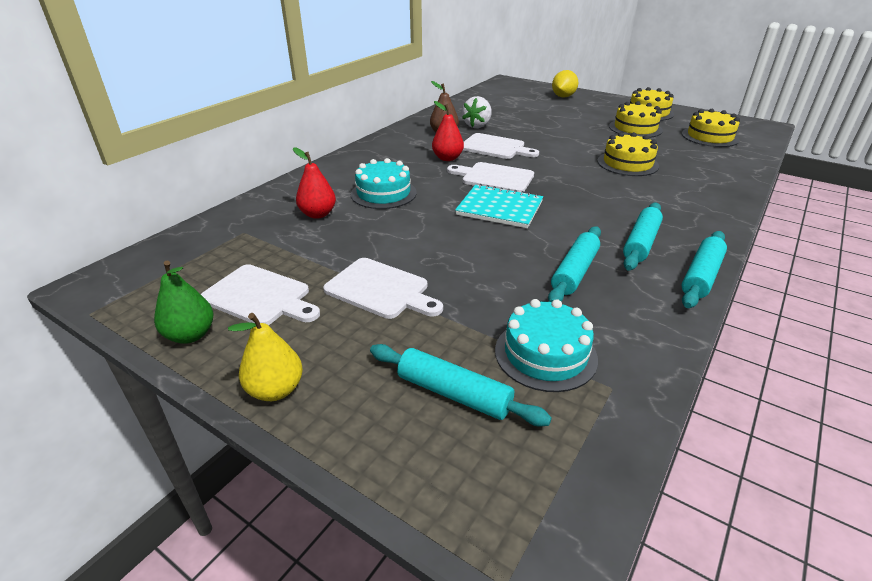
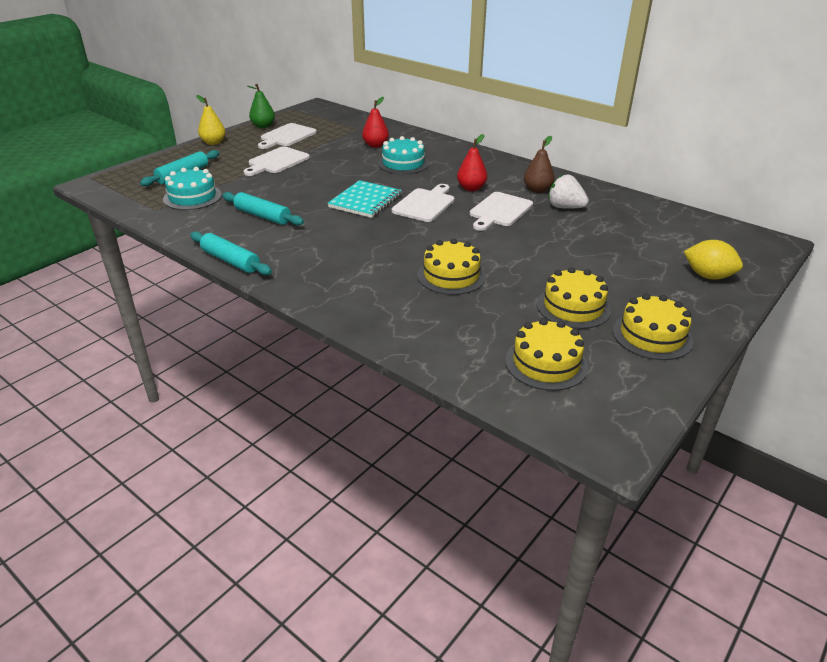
camera: 95 degrees right, 0 degrees up
(641, 243) = (287, 247): turquoise rolling pin -> none

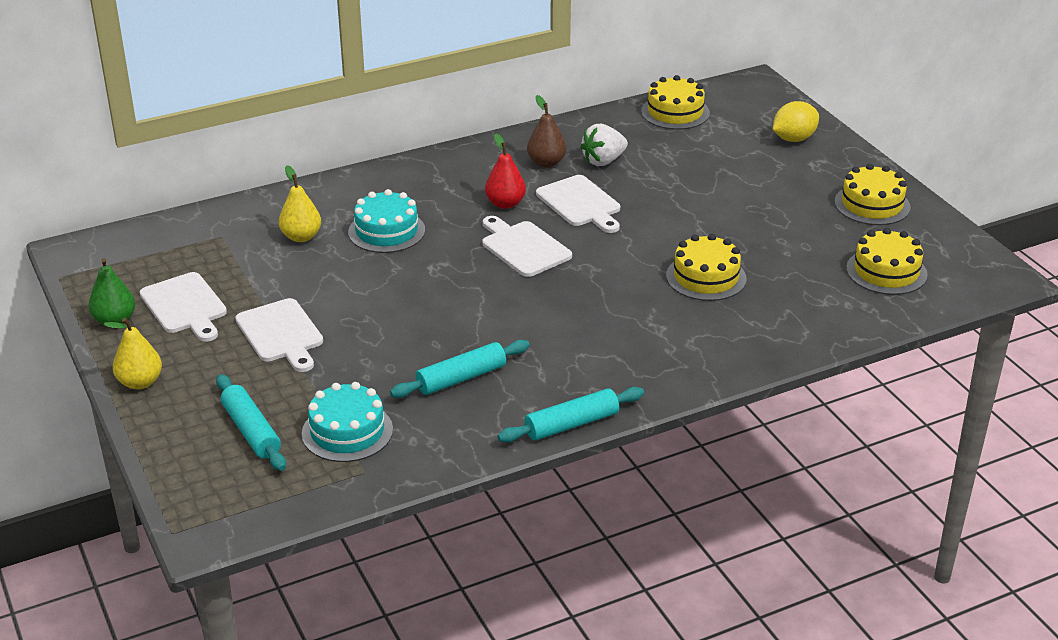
camera: 65 degrees left, 0 degrees up
(365, 201) = (480, 288): turquoise notebook -> none
(375, 145) = (301, 237): red pear -> yellow pear
(573, 307) = (805, 227): yellow cake -> yellow cake (675, 112)

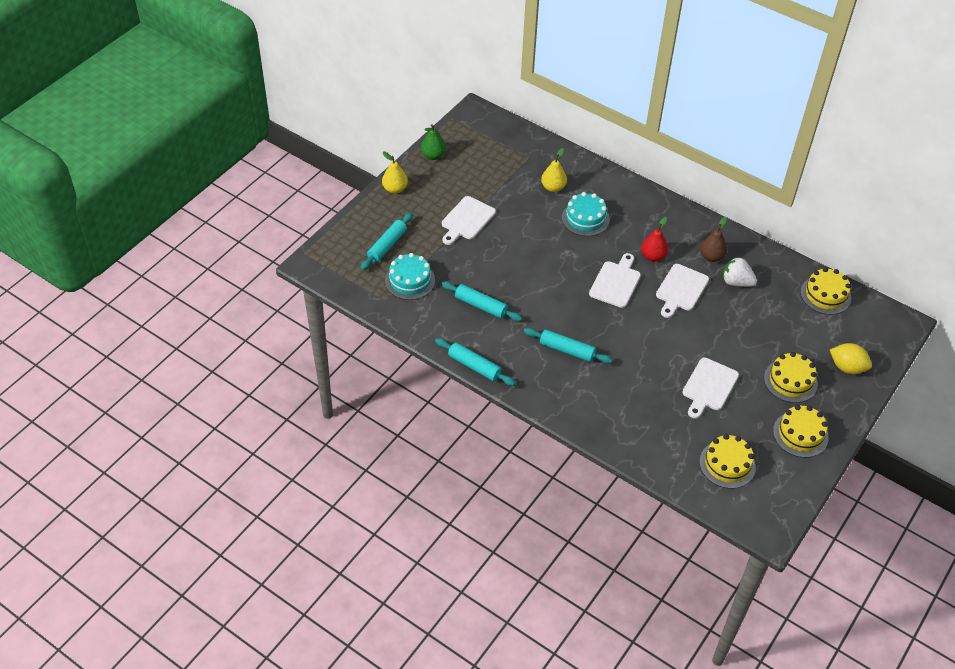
camera: 60 degrees right, 15 degrees up
(185, 306) = (462, 174): white cutting board -> white cutting board (709, 386)
(608, 329) = (567, 350): none -> turquoise rolling pin
(706, 277) = (651, 376): yellow cake -> yellow cake (790, 381)

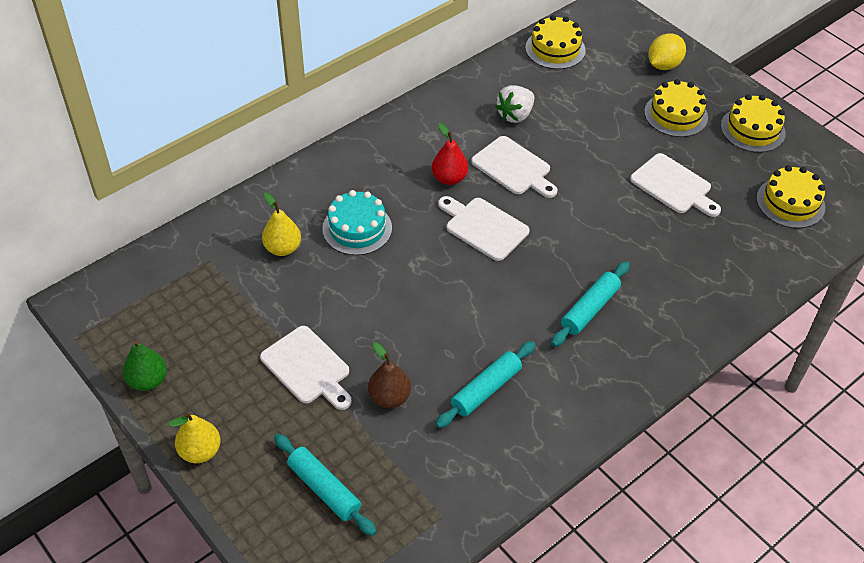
camera: 75 degrees left, 0 degrees up
(410, 280) = (410, 472): turquoise cake -> none
(474, 366) = (598, 424): turquoise rolling pin -> none
(711, 257) = (467, 125): brown pear -> brown pear (389, 397)

